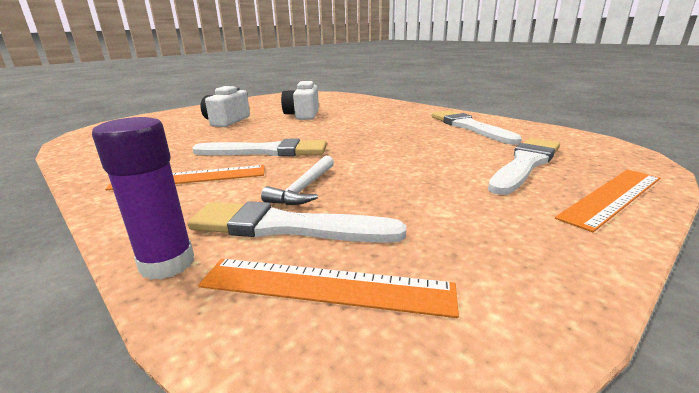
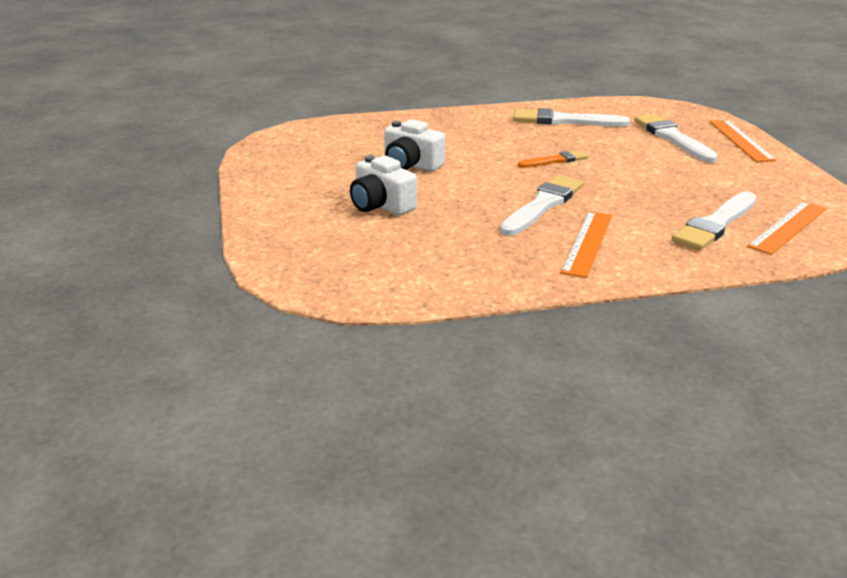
camera: 60 degrees left, 5 degrees up
(167, 263) = (740, 261): purple glue stick -> none
(304, 188) = (654, 208): white hammer -> none
(371, 139) = (555, 160): none -> orange brush

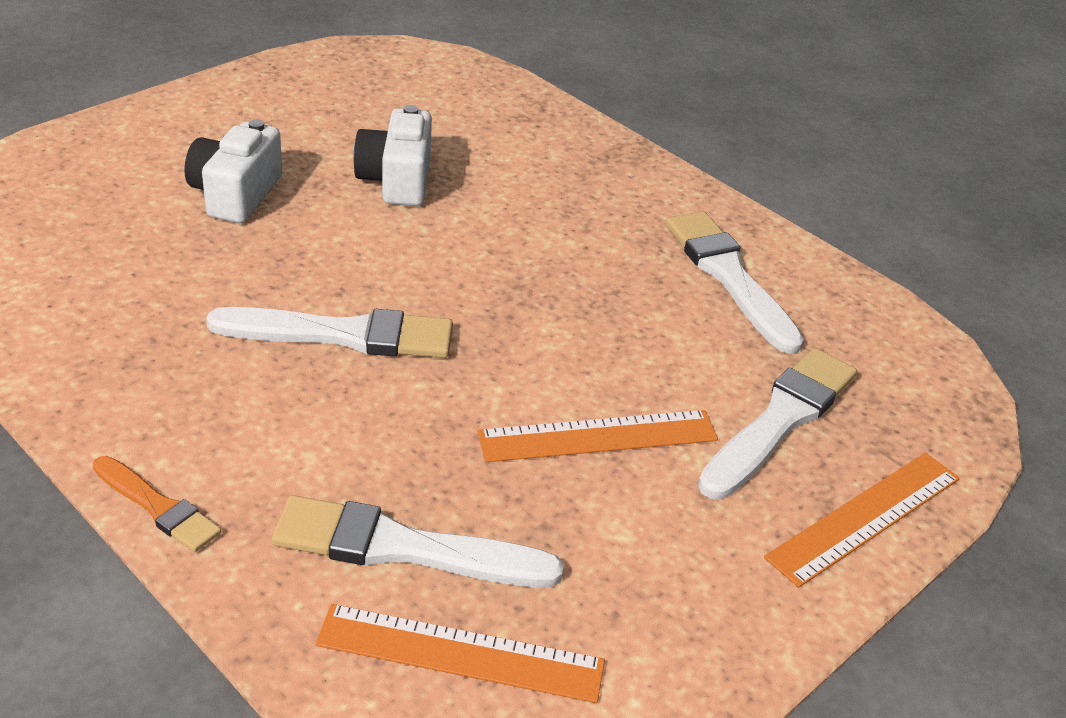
camera: 55 degrees right, 10 degrees up
(555, 160) = (536, 307): orange brush -> orange brush (158, 507)
(588, 243) = (229, 412): orange ruler -> orange ruler (598, 437)

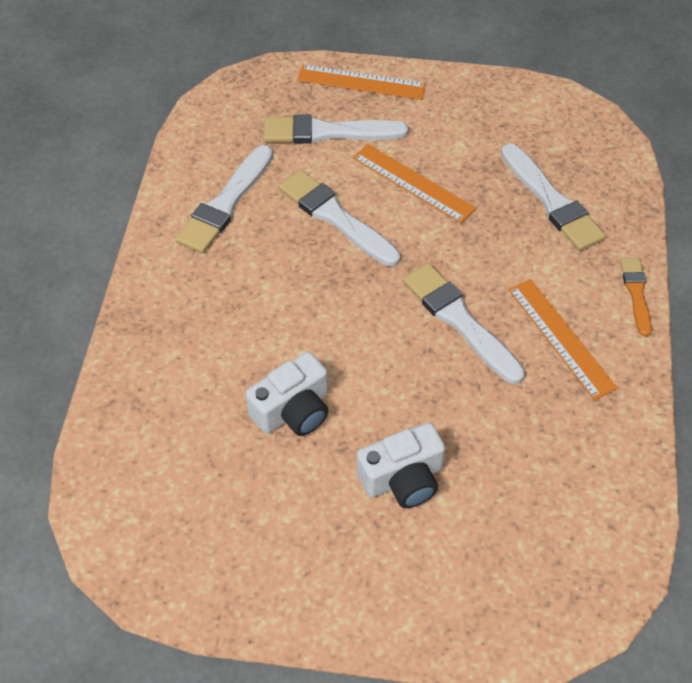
camera: 125 degrees left, 15 degrees up
(460, 654) = (574, 153): orange ruler -> orange ruler (561, 337)
(614, 339) = (335, 217): none -> white brush

